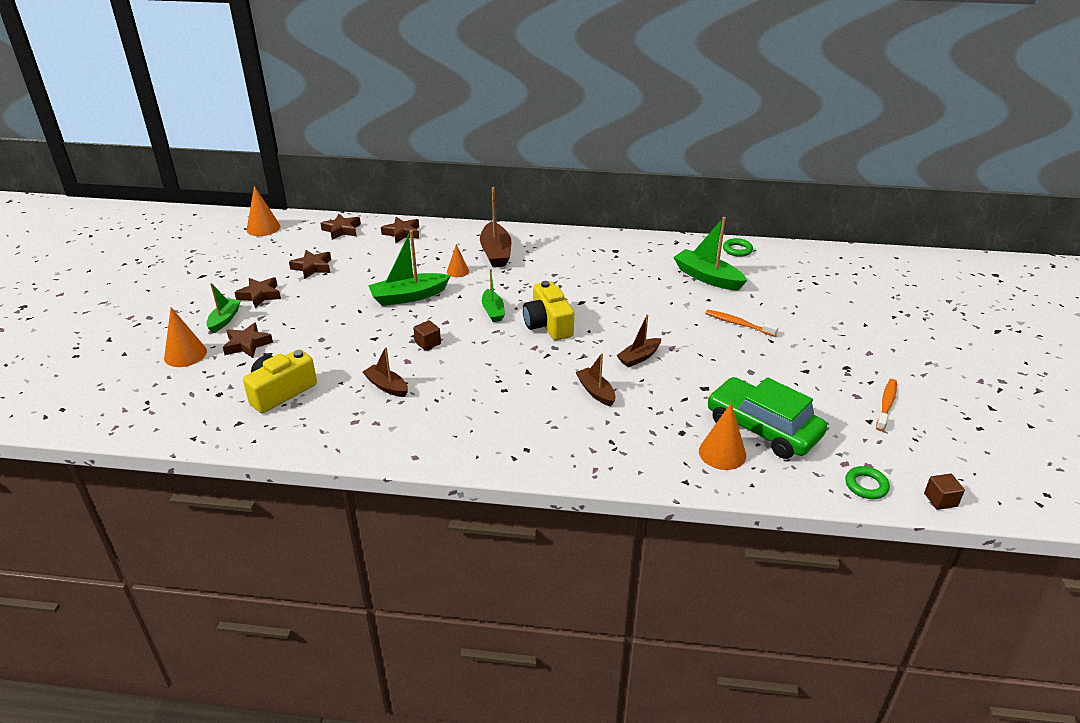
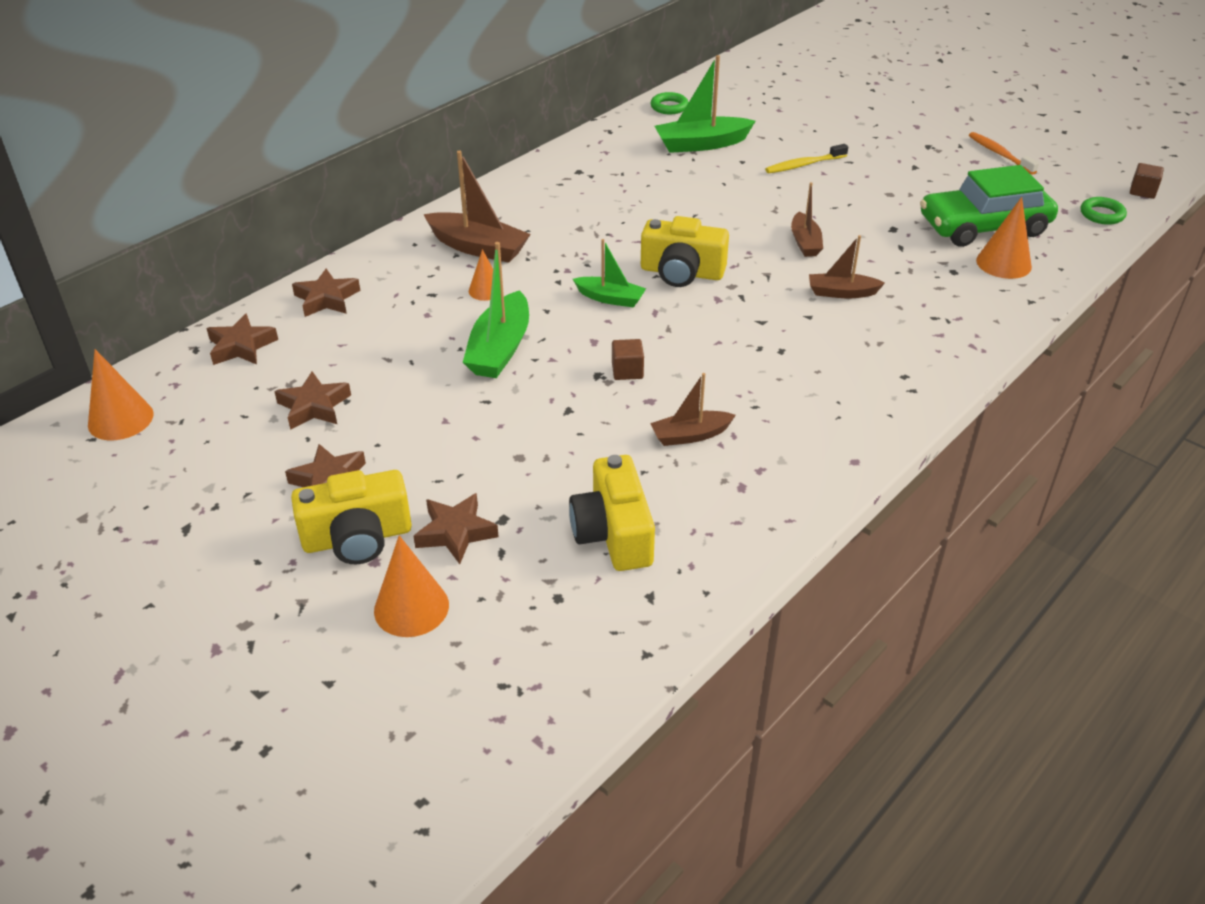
camera: 55 degrees left, 5 degrees up
(224, 320) = (357, 538): green boat -> yellow camera
(738, 324) = (804, 165): orange toothbrush -> yellow toothbrush

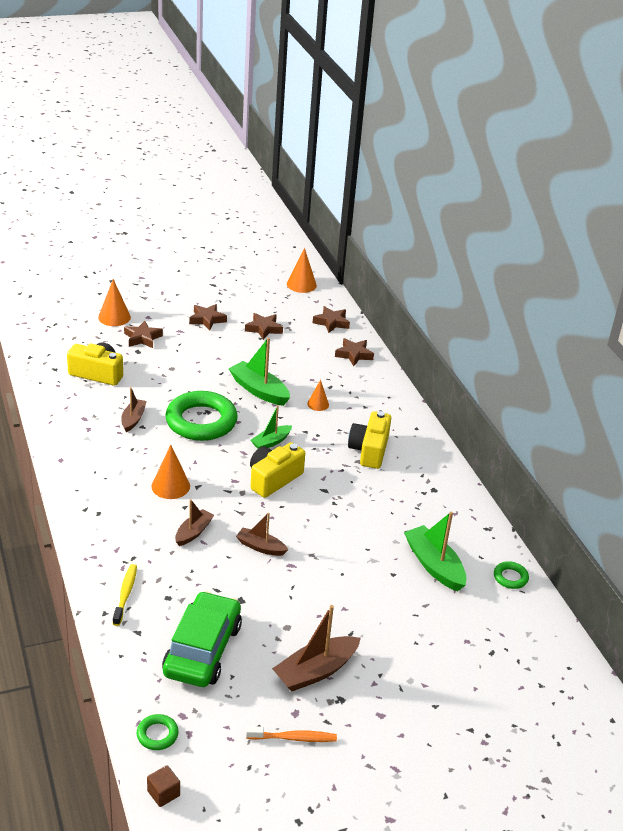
camera: 115 degrees right, 5 degrees down
(357, 538) = (165, 317): yellow camera -> yellow camera (369, 450)
(478, 248) = (366, 416): brown boat -> brown boat (315, 671)
(627, 371) = (201, 421): brown cube -> green ring
(701, 144) = (434, 565): green boat -> green boat turned 45 degrees counterclockwise
(804, 165) = (363, 604): yellow toothbrush -> yellow toothbrush (125, 594)
(1003, 263) = (153, 628): orange cone -> orange cone (170, 486)

